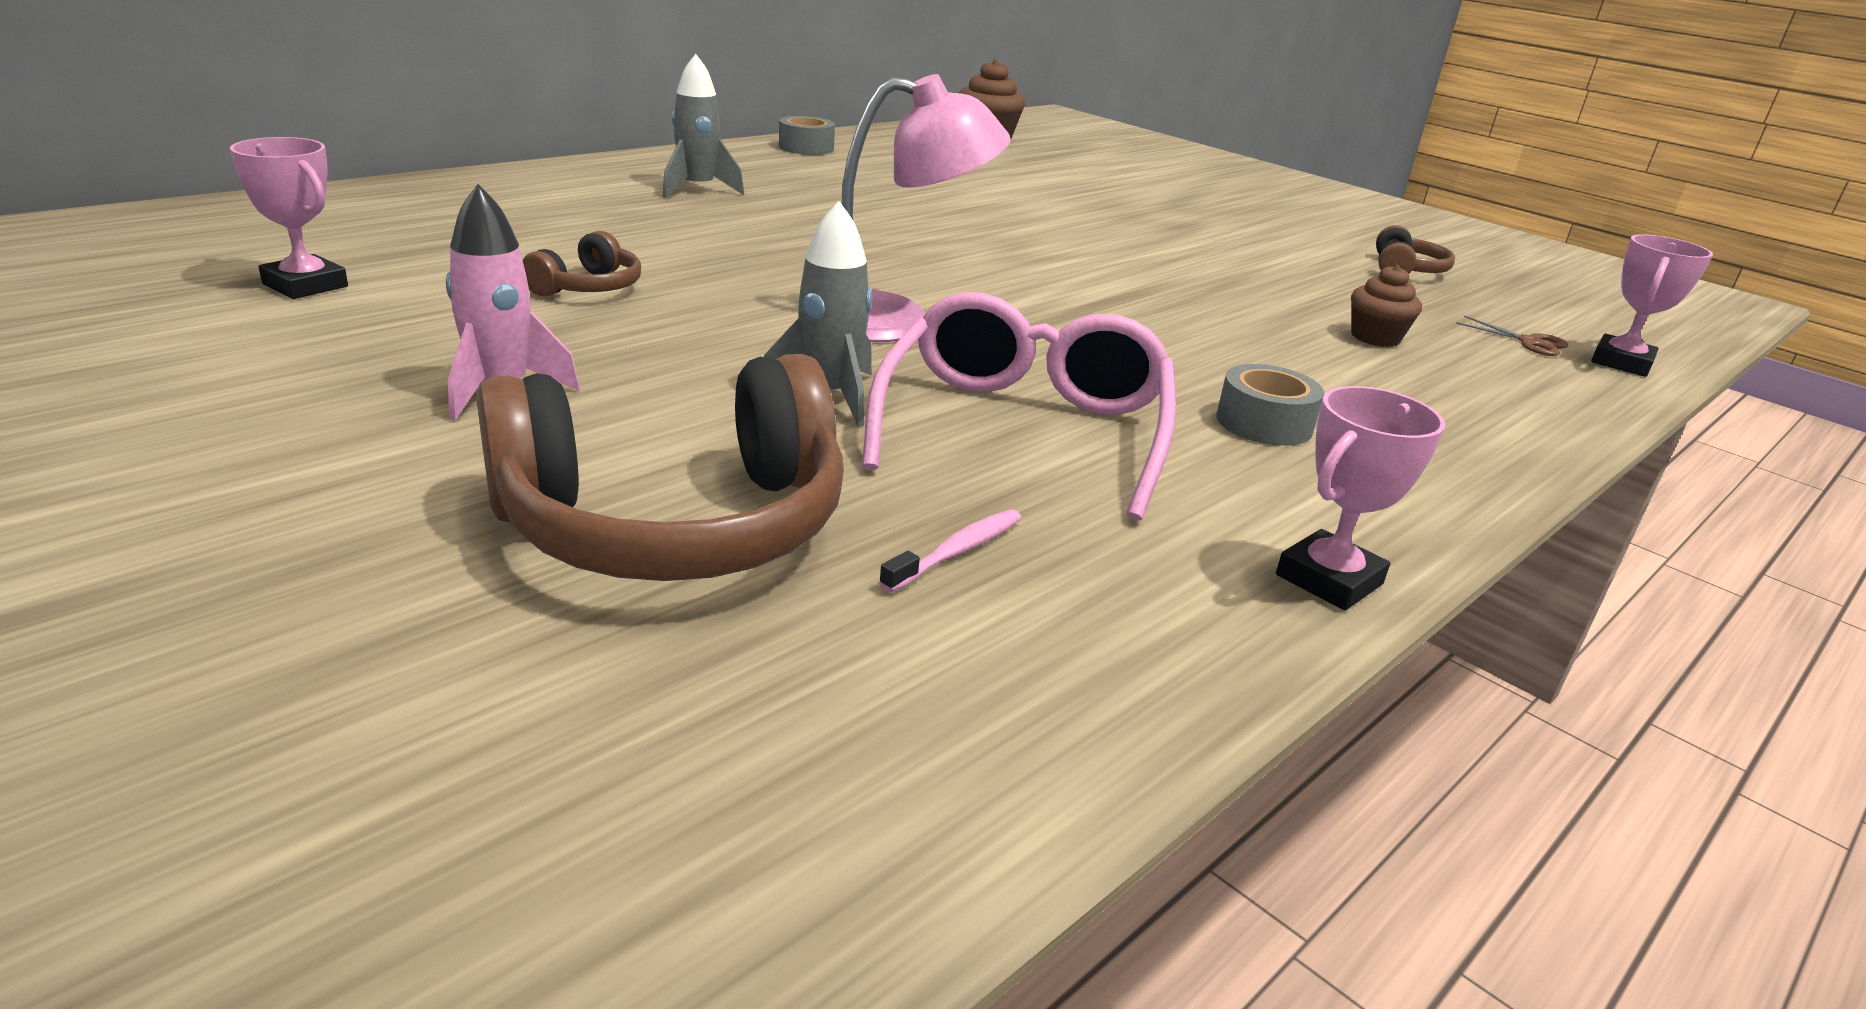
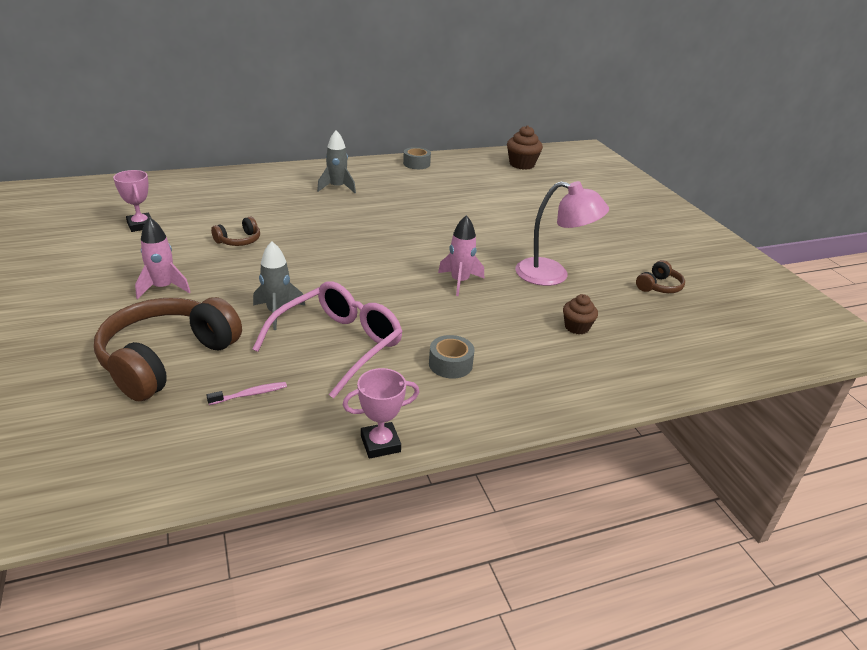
camera: 25 degrees right, 5 degrees up
(675, 524) = (167, 359): brown headphones -> brown headphones turned 120 degrees clockwise
(897, 321) = (346, 278): pink lamp -> pink lamp (553, 275)
(1107, 301) = (459, 282): none -> pink rocket
(1529, 342) = (667, 346): brown scissors -> none
(1621, 363) = (707, 369): pink trophy -> none

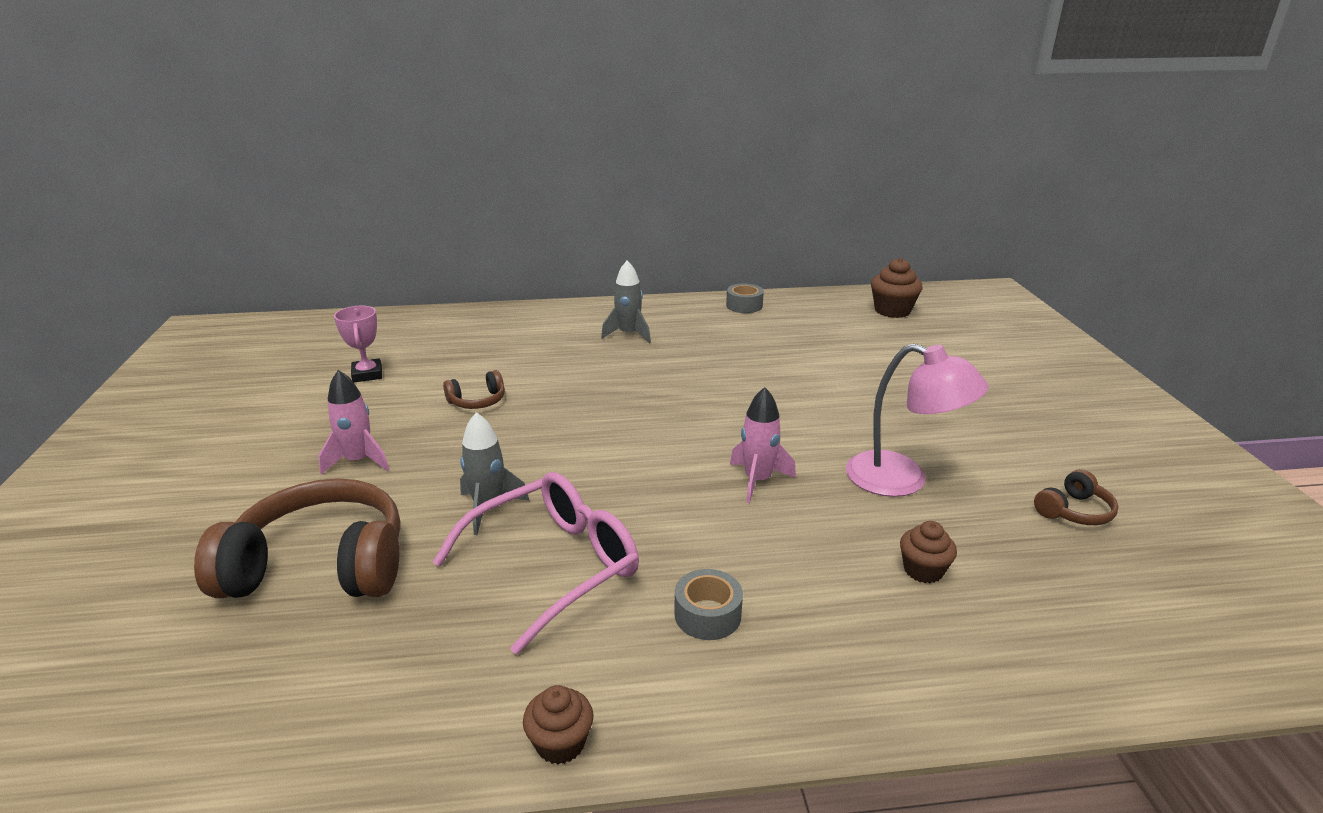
camera: 15 degrees right, 5 degrees down
(167, 359) = (320, 566): brown headphones -> brown headphones turned 45 degrees clockwise
(250, 394) = (405, 633): pink toothbrush -> none
(380, 444) = (560, 743): pink trophy -> brown cupcake

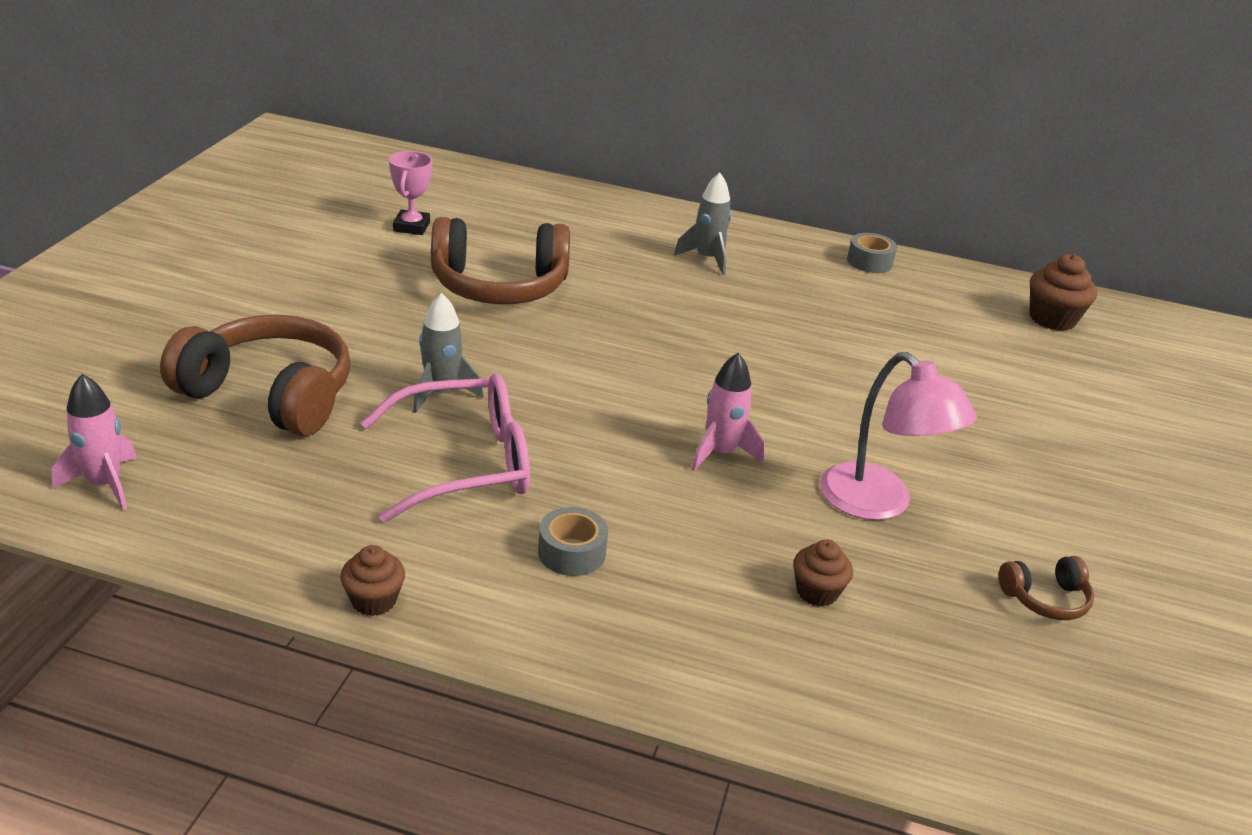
camera: 20 degrees right, 5 degrees up
(359, 461) = (354, 311): pink rocket -> pink rocket (104, 484)
(477, 401) = (499, 286): brown headphones -> brown headphones, size x2.21

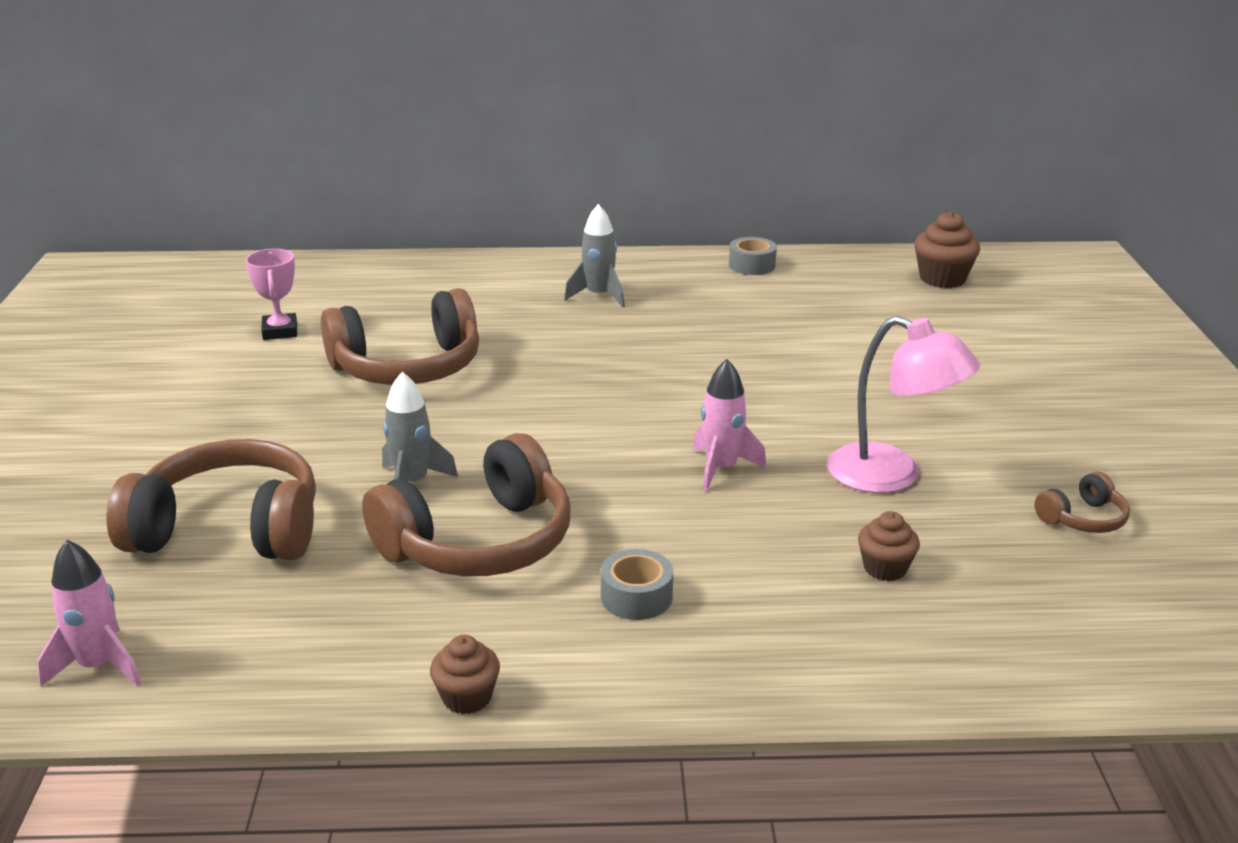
camera: 15 degrees left, 5 degrees down
(466, 463) = (479, 542): pink glasses -> brown headphones

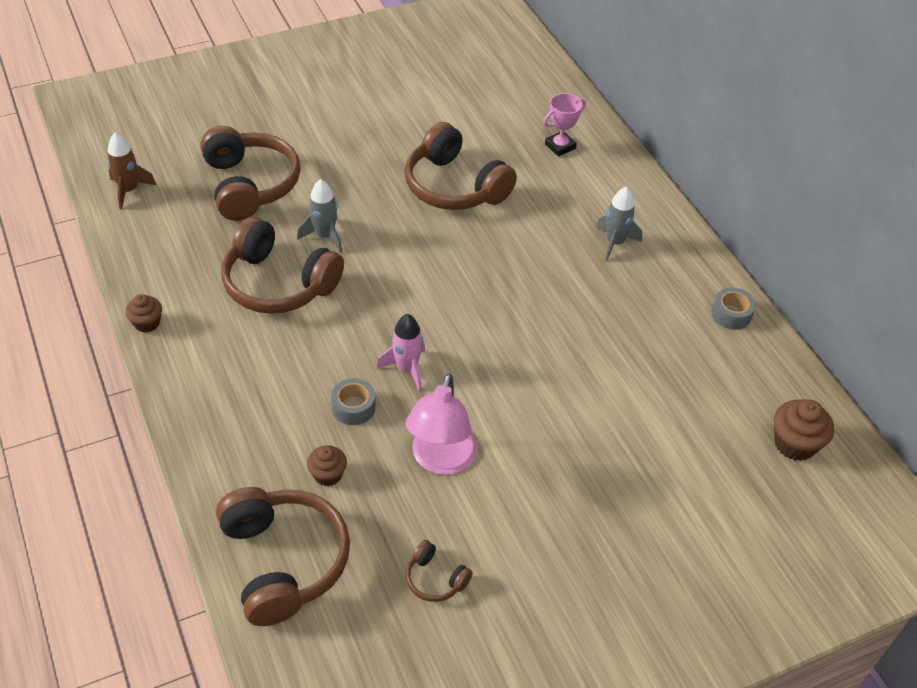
camera: 65 degrees right, 20 degrees up
(99, 666) = (129, 190): pink rocket -> brown rocket
(280, 331) = (467, 115): pink trophy -> pink trophy (560, 146)
(636, 597) = (253, 364): grey tape -> grey tape (353, 407)
(1033, 637) = (283, 561): none -> brown headphones

